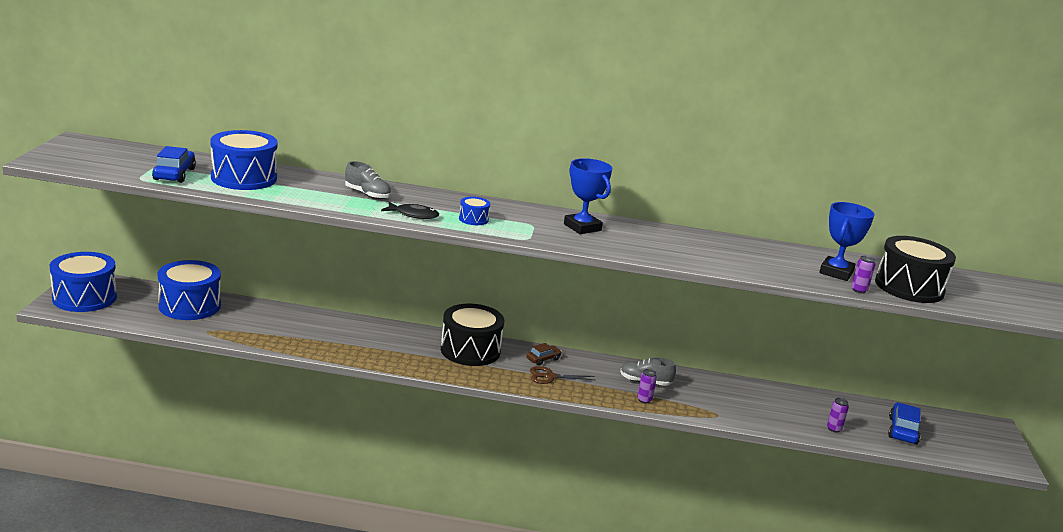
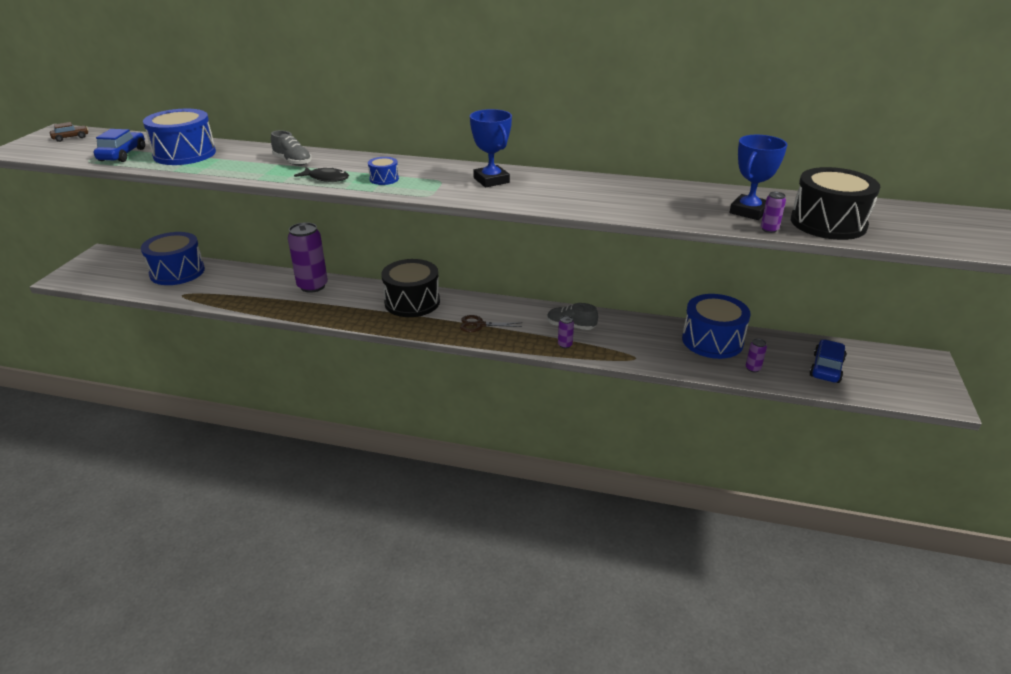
camera: 10 degrees right, 10 degrees up
(84, 298) = (92, 269): blue drum -> blue drum (712, 341)
(353, 328) = (312, 286): none -> purple can
(543, 359) = (478, 308): brown car -> brown car (71, 137)

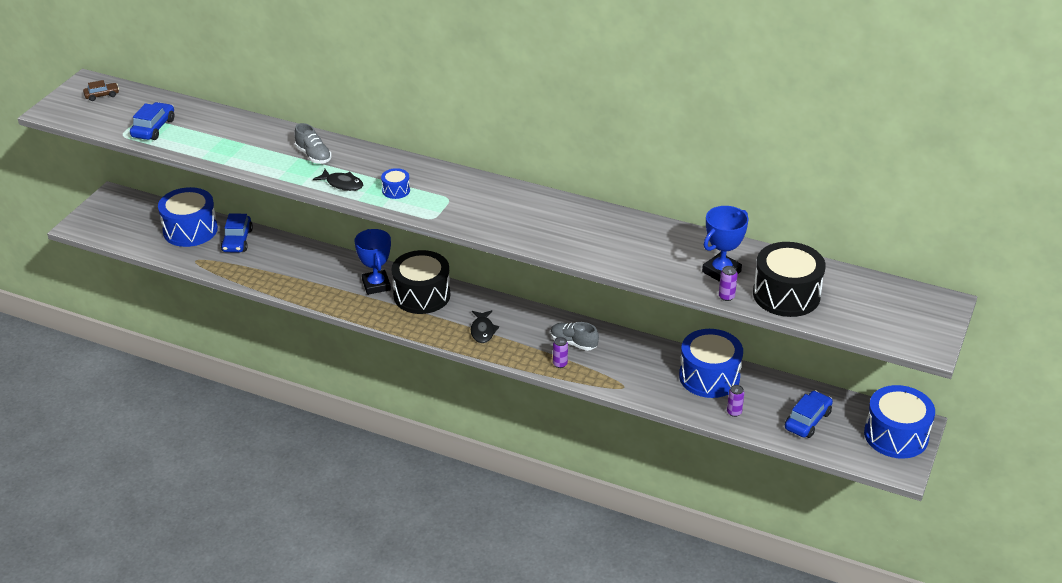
camera: 10 degrees right, 5 degrees up
(184, 154) = (211, 133): blue drum -> blue drum (896, 435)
(224, 276) = (237, 240): none -> blue car
(312, 286) = (325, 264): purple can -> none
(479, 325) = (482, 331): brown scissors -> black fish
(491, 180) = (496, 203): blue trophy -> blue trophy (376, 285)

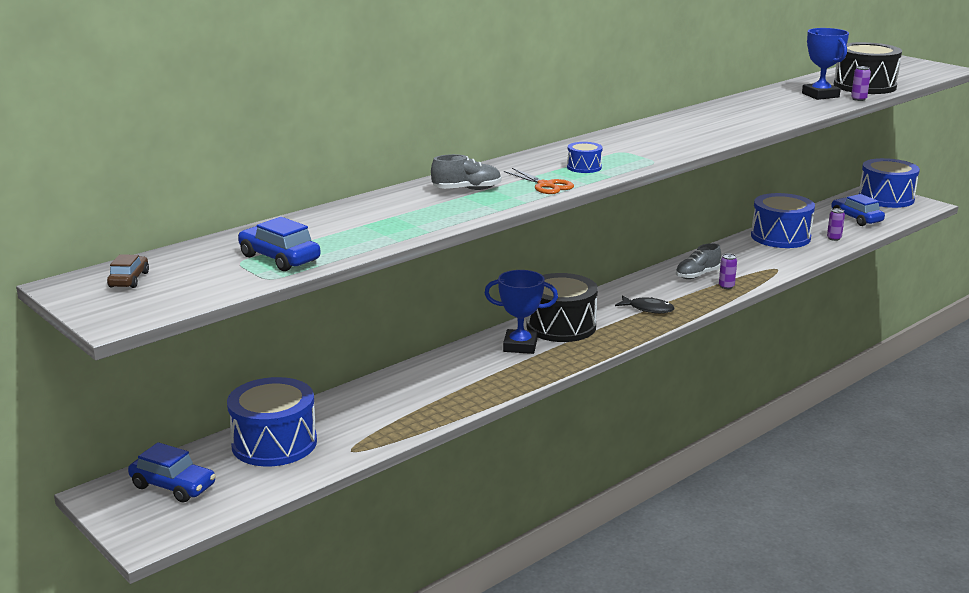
camera: 65 degrees left, 15 degrees down
(237, 240) = (338, 413): blue car -> blue car (173, 486)
(342, 184) = (545, 185): black fish -> orange scissors

